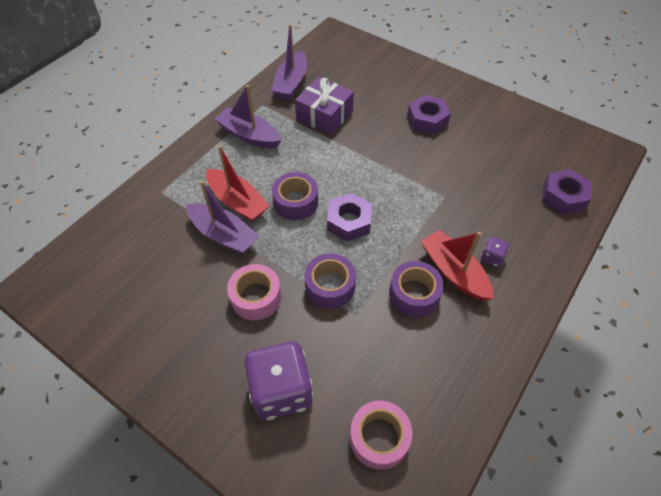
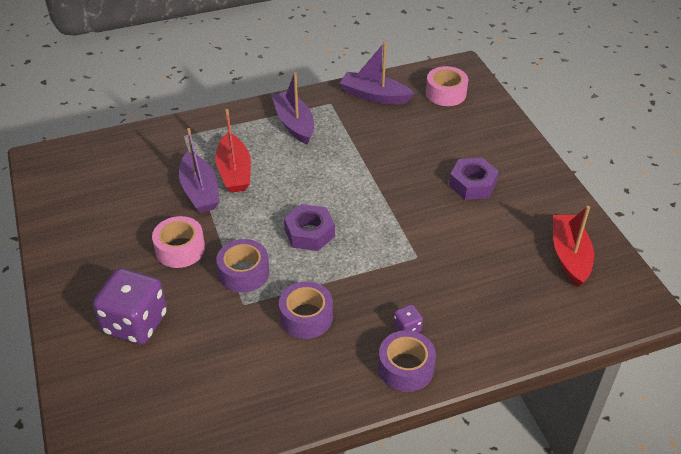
camera: 35 degrees right, 10 degrees down
(291, 83) = (374, 96): purple boat -> purple boat turned 60 degrees clockwise
(295, 202) = (280, 195): purple tape -> purple tape (406, 368)
(324, 115) = (377, 136): purple gift -> none
(379, 438) = (172, 398): pink tape -> pink tape (446, 93)
(454, 272) = (359, 320): red boat -> red boat (569, 256)
(563, 196) = (539, 317): purple nut -> none

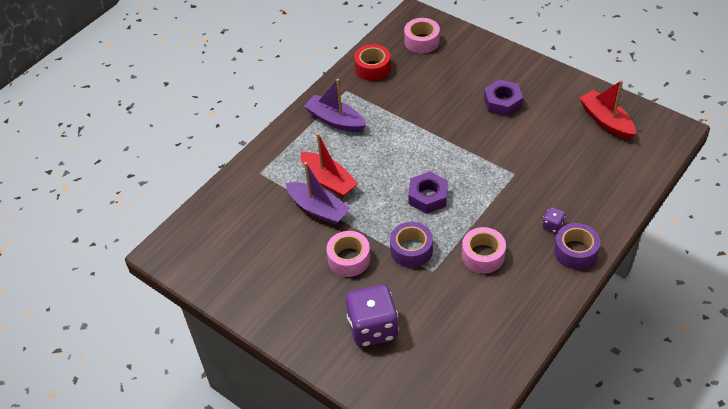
camera: 30 degrees left, 5 degrees up
(306, 317) = (483, 256): purple tape -> pink tape
(374, 96) = (372, 68): purple boat -> red tape

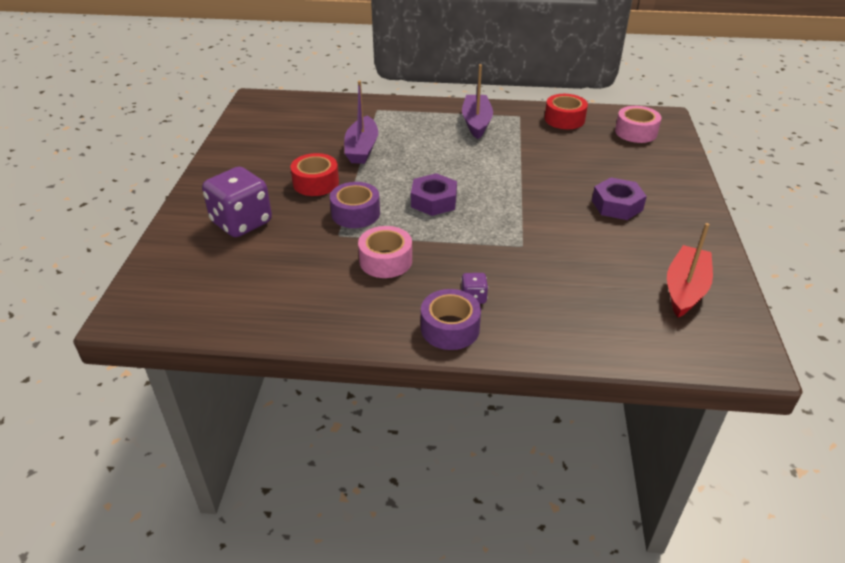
camera: 55 degrees right, 10 degrees down
(328, 180) = (400, 143): red boat -> none
(349, 259) = (316, 183): pink tape -> red tape

